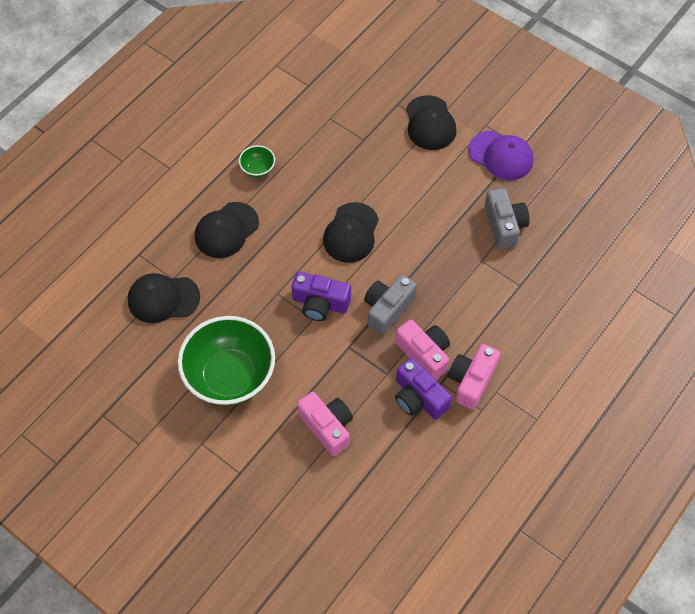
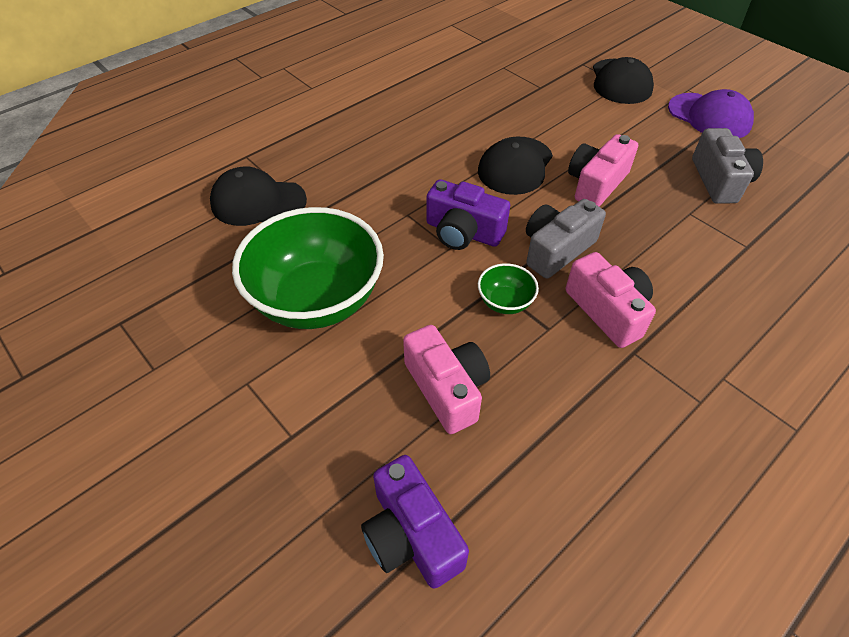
camera: 10 degrees right, 10 degrees down
(226, 230) = (359, 146): black cap -> none
(258, 169) = (412, 98): green bowl -> green bowl (505, 302)
(418, 397) = (597, 368): purple camera -> purple camera (411, 535)
(471, 380) = (682, 356): pink camera -> pink camera (596, 184)

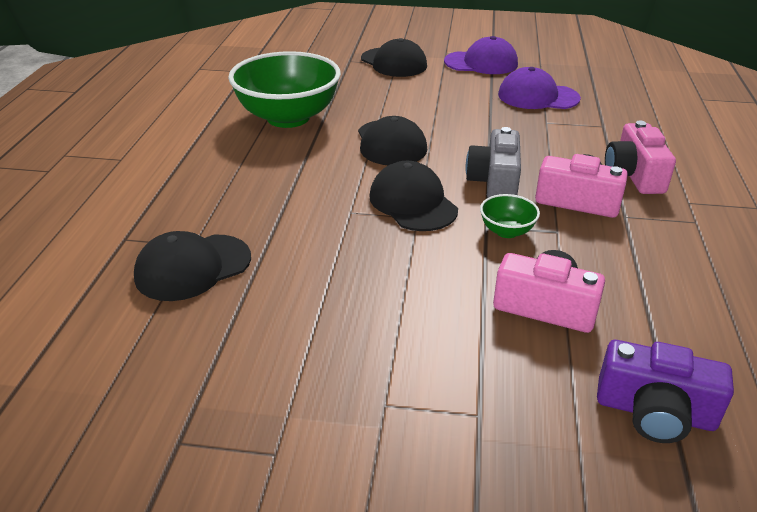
camera: 40 degrees left, 15 degrees down
(317, 300) = (359, 308): green bowl -> green bowl (288, 118)
(463, 232) = (413, 202): purple camera -> black cap
(596, 184) = (464, 130): pink camera -> pink camera (634, 175)
(719, 180) = (537, 96): grey camera -> purple cap

